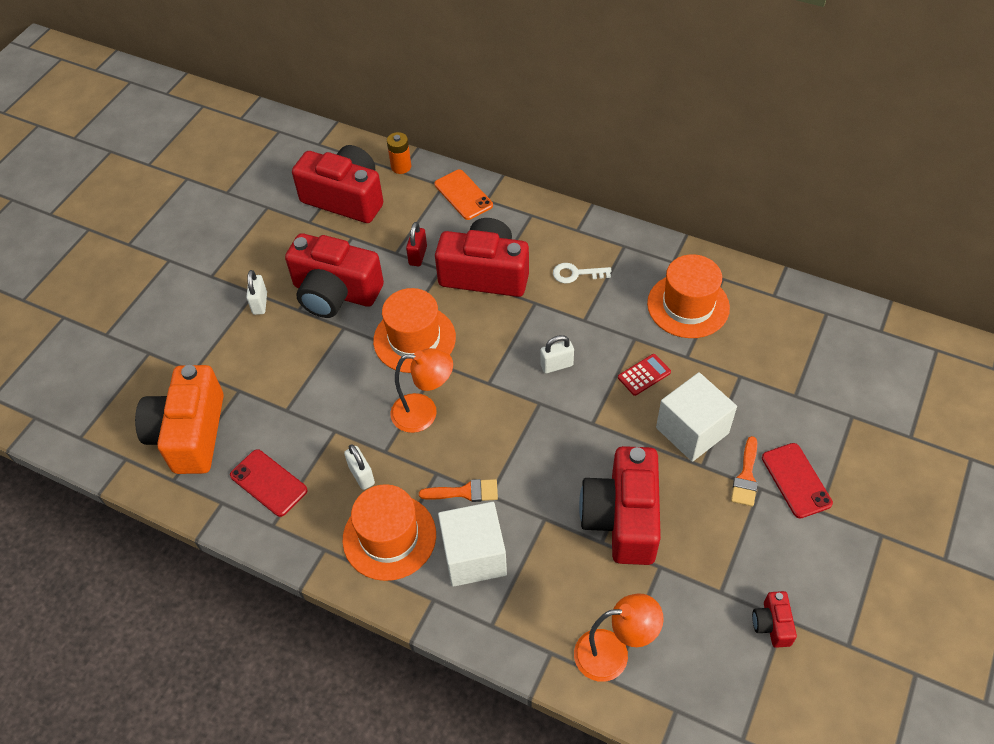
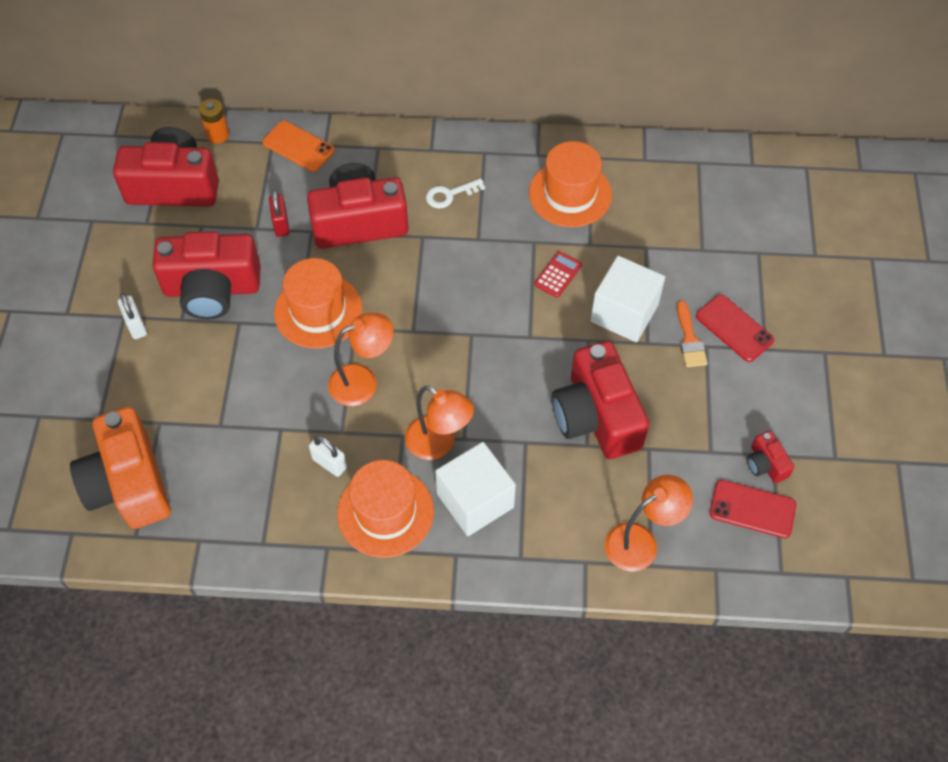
camera: 25 degrees left, 5 degrees up
(268, 483) = (238, 504): red phone -> red phone (752, 509)
(465, 492) = (439, 444): orange brush -> orange lamp
(556, 365) = (471, 292): white padlock -> none

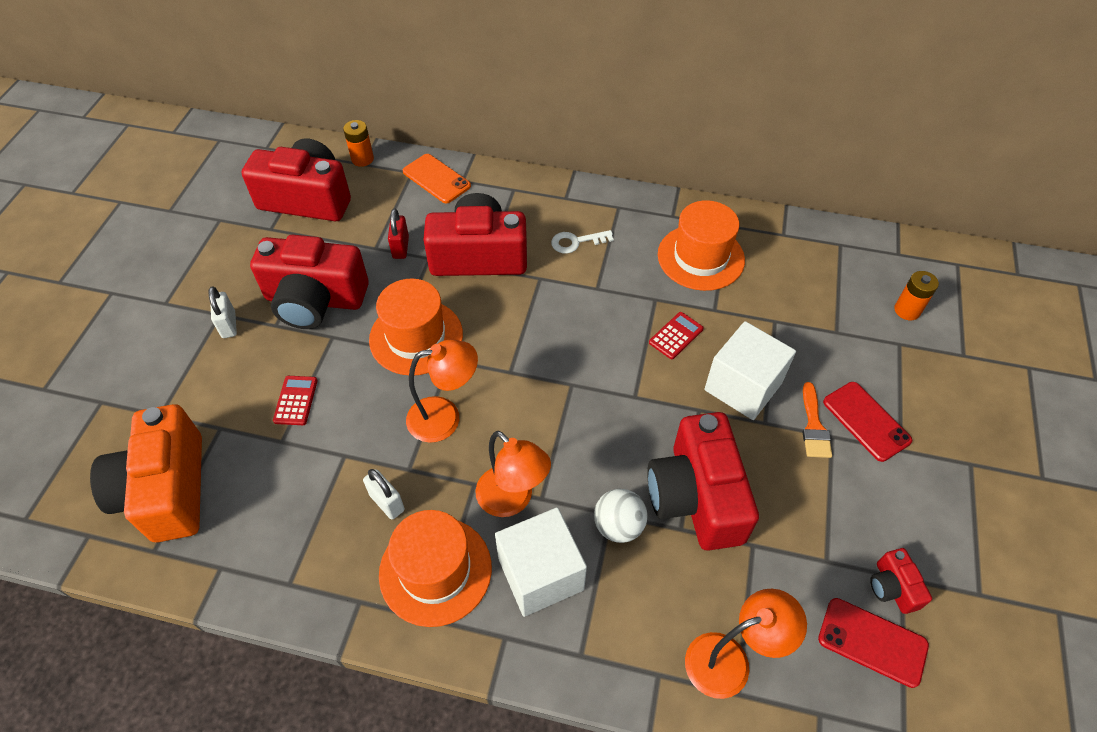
camera: 10 degrees right, 5 degrees down
(222, 387) = (296, 400): none -> red calculator
(534, 451) = (618, 526): none -> white ball
(763, 220) = (907, 310): none -> orange battery

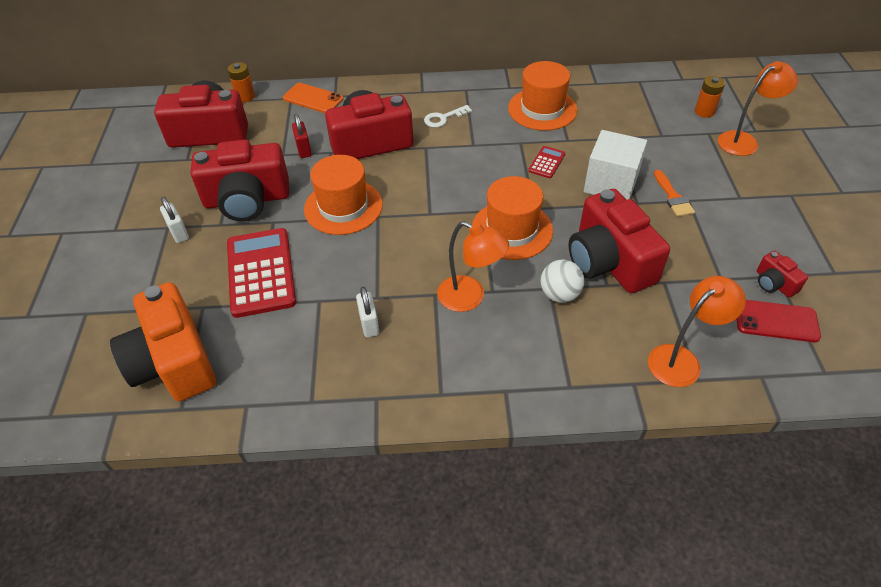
camera: 15 degrees left, 5 degrees down
(296, 400) = (261, 272): red calculator -> red calculator, size x2.18
(387, 502) = (369, 324): white padlock -> white padlock turned 45 degrees clockwise
(435, 570) = (429, 360): orange hat -> orange hat (512, 230)
(445, 417) = (391, 255): orange lamp -> orange lamp (744, 141)
(540, 574) = (514, 341): white cube -> none
(866, 421) = (708, 185): red phone -> none

